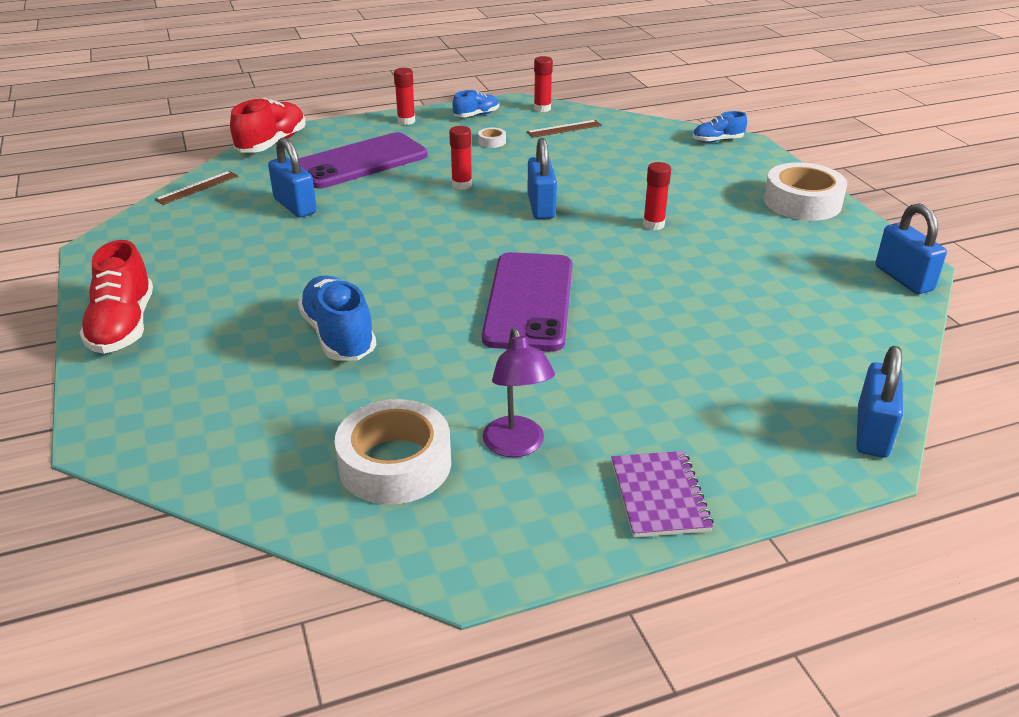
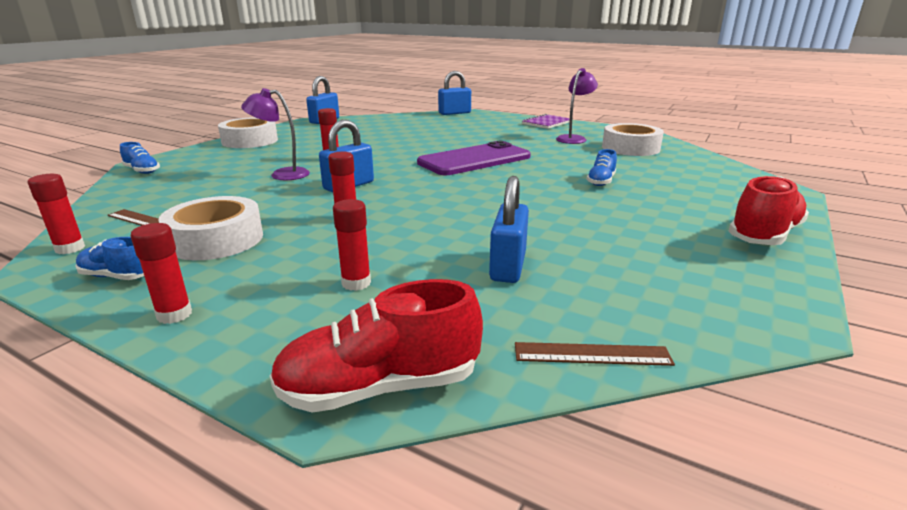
camera: 130 degrees left, 10 degrees down
(339, 336) = (601, 181): blue shoe -> blue shoe, size x0.57
(360, 162) = (356, 283): purple phone -> red glue stick
(492, 142) = (216, 240): white tape -> white tape, size x2.42
(622, 189) = (282, 174): none -> purple lamp

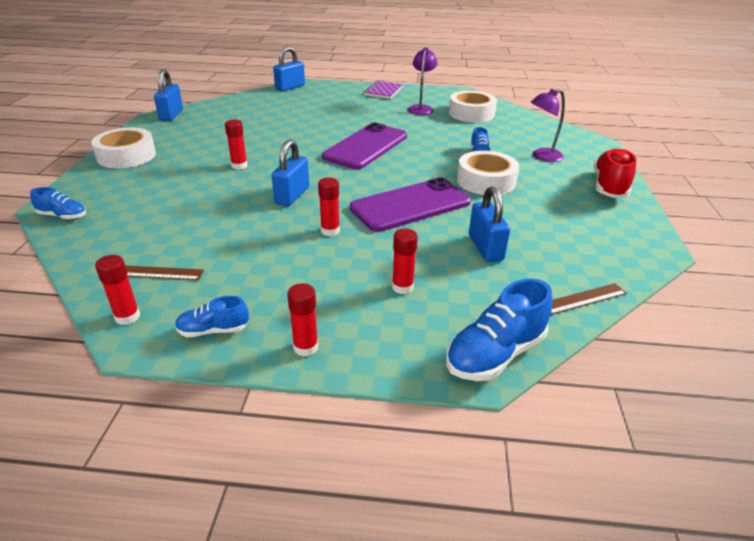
camera: 25 degrees left, 10 degrees up
(216, 240) = (248, 276): white tape -> white tape (486, 181)
(282, 174) = (216, 194): purple lamp -> purple lamp (542, 156)
(380, 387) = (495, 354): red shoe -> blue shoe
(463, 212) = (410, 205): none -> purple phone

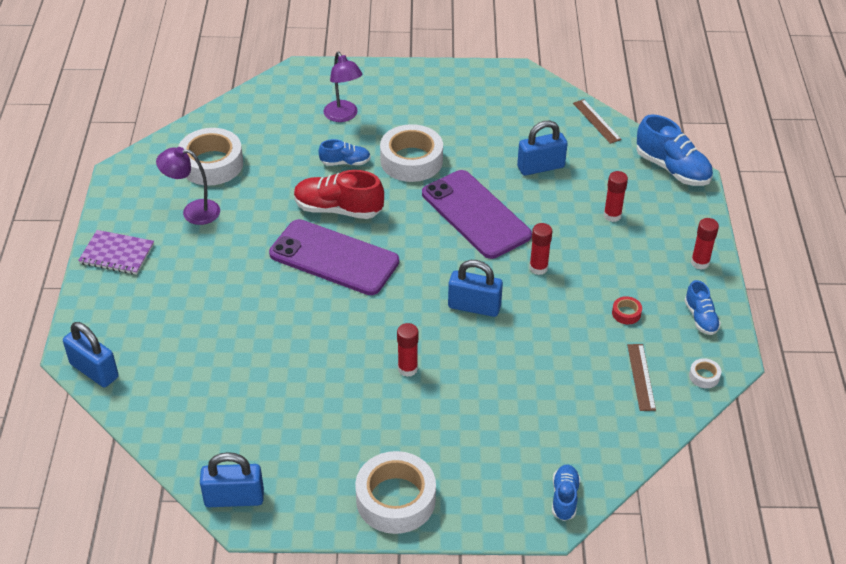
camera: 95 degrees left, 10 degrees up
(127, 317) = (704, 376): red glue stick -> white tape
(247, 276) = (626, 313): none -> red tape
(609, 186) = (408, 80): red shoe -> red shoe (338, 209)

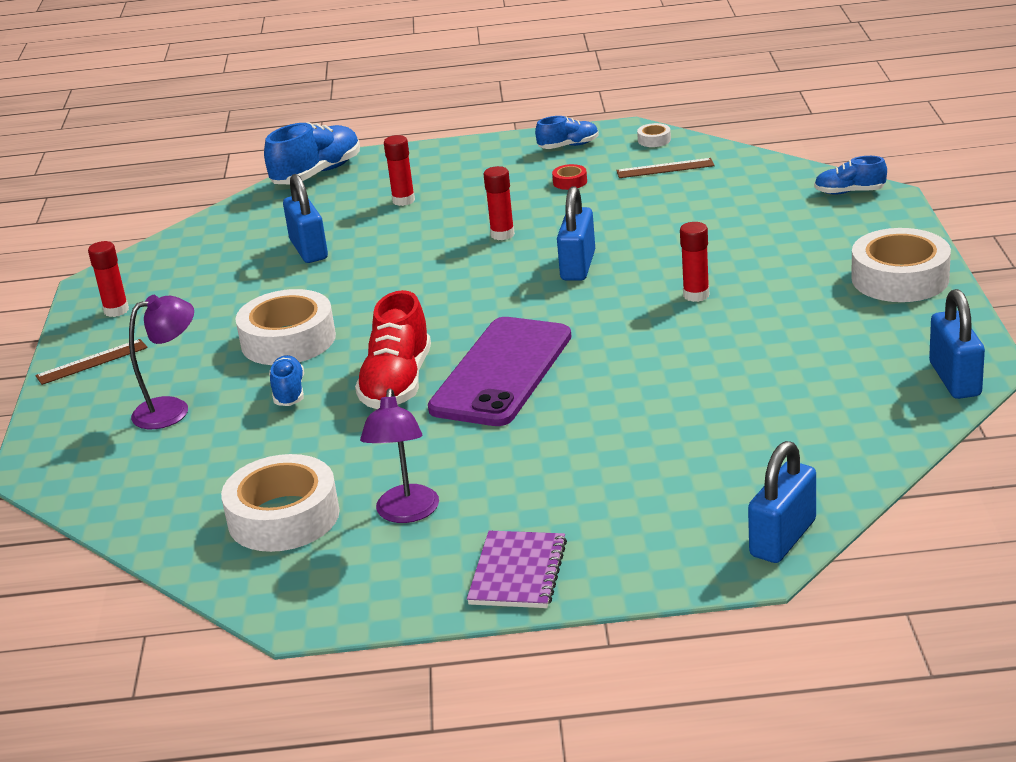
camera: 90 degrees left, 15 degrees down
(475, 214) = (405, 282): purple phone -> none
(596, 121) = (217, 223): brown ruler -> brown ruler (92, 362)
(700, 263) = (481, 151): red glue stick -> red glue stick (116, 310)

